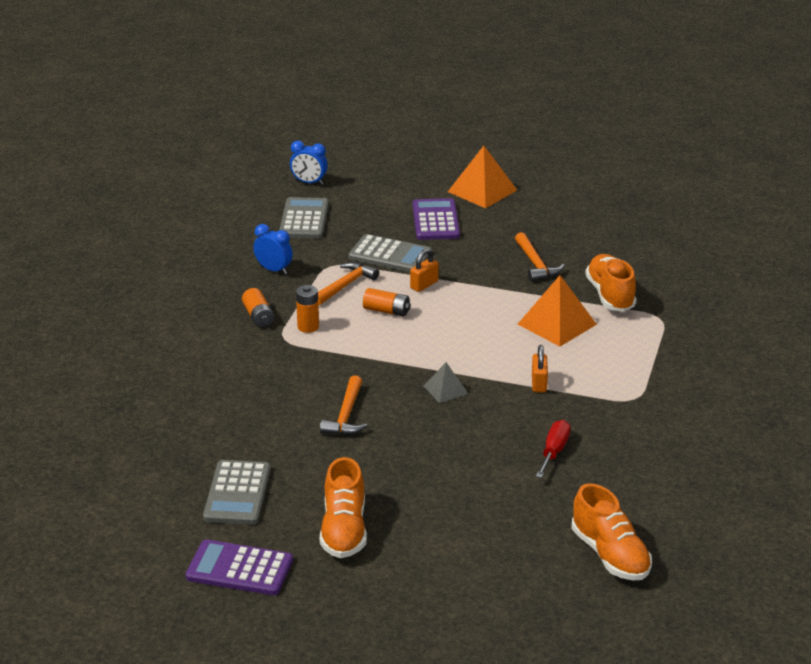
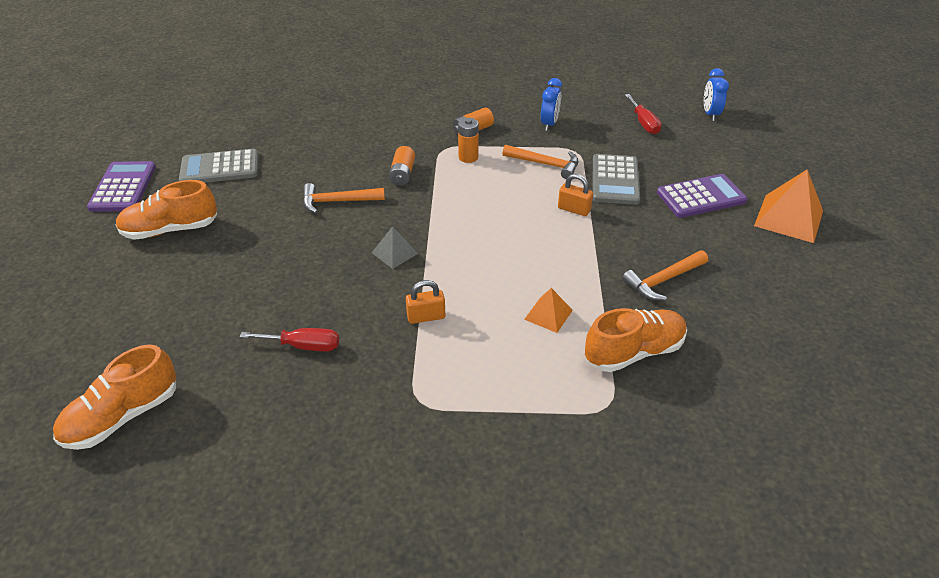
camera: 75 degrees right, 10 degrees up
(304, 219) = (644, 123): grey calculator -> red screwdriver
(386, 311) = (515, 195): orange battery -> orange battery (402, 174)
(557, 324) = (548, 314): orange pyramid -> orange pyramid, size x0.56

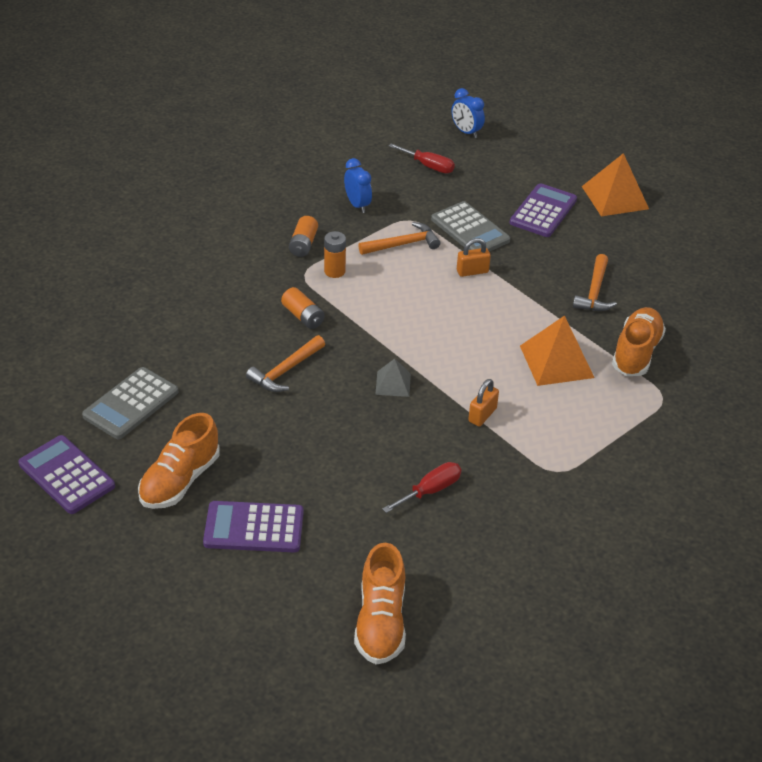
camera: 45 degrees left, 0 degrees up
(159, 288) = (254, 528): none -> purple calculator
(548, 314) = (556, 361): orange pyramid -> orange pyramid, size x1.80

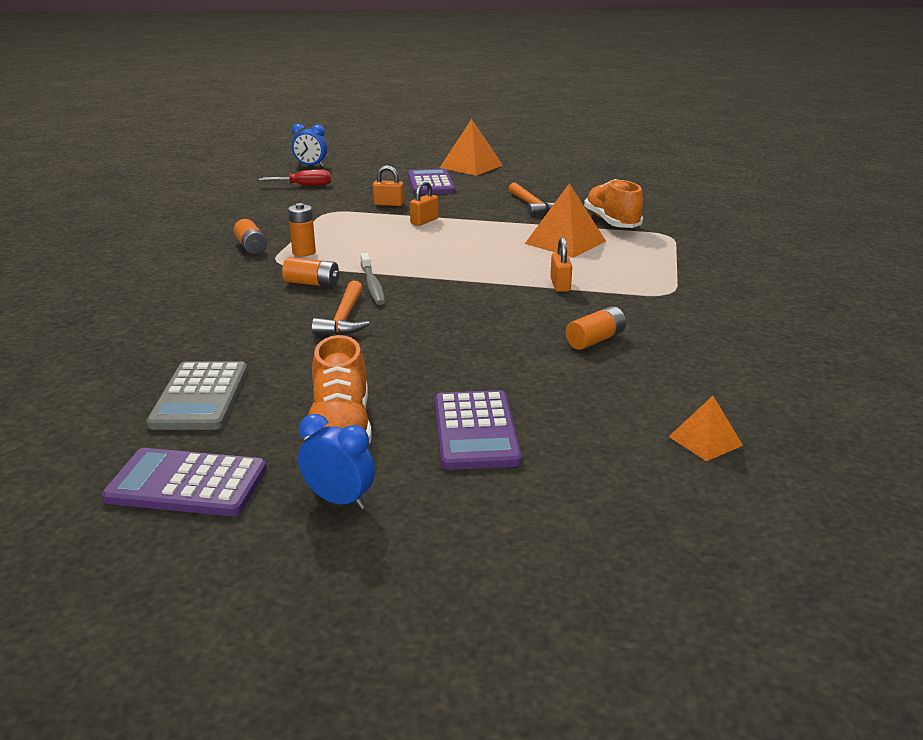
camera: 35 degrees left, 15 degrees down
(254, 528) = (475, 431): purple calculator -> purple calculator turned 60 degrees counterclockwise
(343, 340) = (372, 285): none -> grey toothbrush
(357, 205) = (271, 216): blue clock -> blue clock (339, 500)
(380, 622) = (705, 441): orange shoe -> orange pyramid
(393, 384) = (457, 293): grey pyramid -> none
(403, 244) = (344, 224): orange hammer -> none
(430, 490) = (595, 340): red screwdriver -> orange battery
(470, 230) = (388, 204): grey calculator -> orange padlock

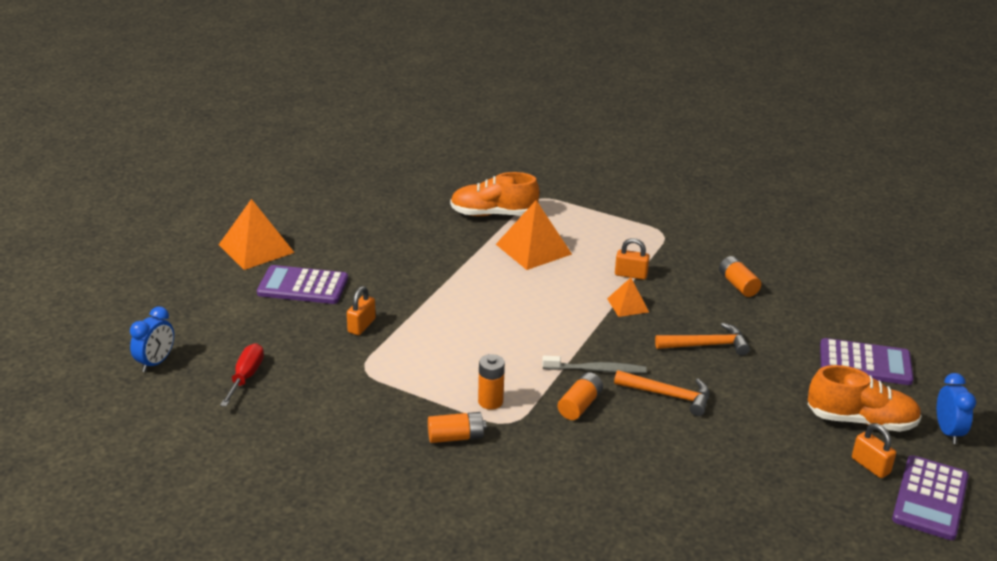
camera: 75 degrees left, 5 degrees up
(200, 397) = (803, 488): grey calculator -> none
(339, 500) = (947, 432): blue clock -> blue clock turned 135 degrees clockwise
(424, 221) = (433, 312): orange padlock -> orange padlock (870, 466)
(532, 205) = (421, 242): orange hammer -> orange hammer (706, 345)
(705, 441) = (881, 283): orange pyramid -> orange pyramid (628, 305)

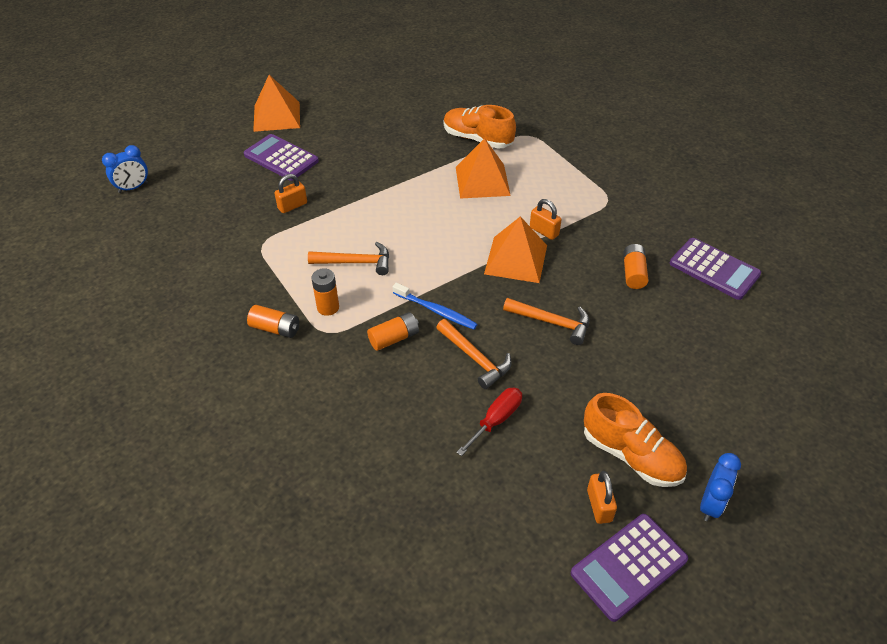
camera: 30 degrees right, 15 degrees up
(246, 377) = (178, 220): red screwdriver -> red screwdriver (496, 420)
(479, 355) = (355, 262): none -> orange hammer
(596, 370) = (436, 311): grey toothbrush -> blue toothbrush
(628, 305) = (516, 259): orange pyramid -> orange pyramid, size x1.80
(865, 363) = (688, 397): purple calculator -> purple calculator (714, 269)

